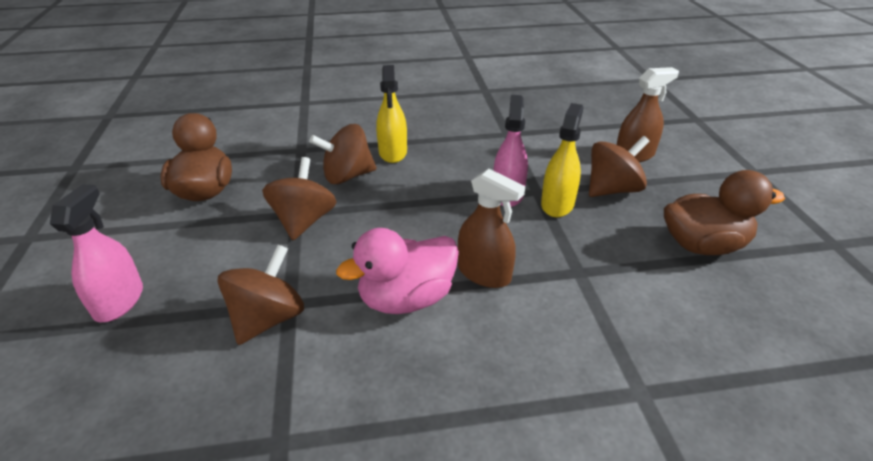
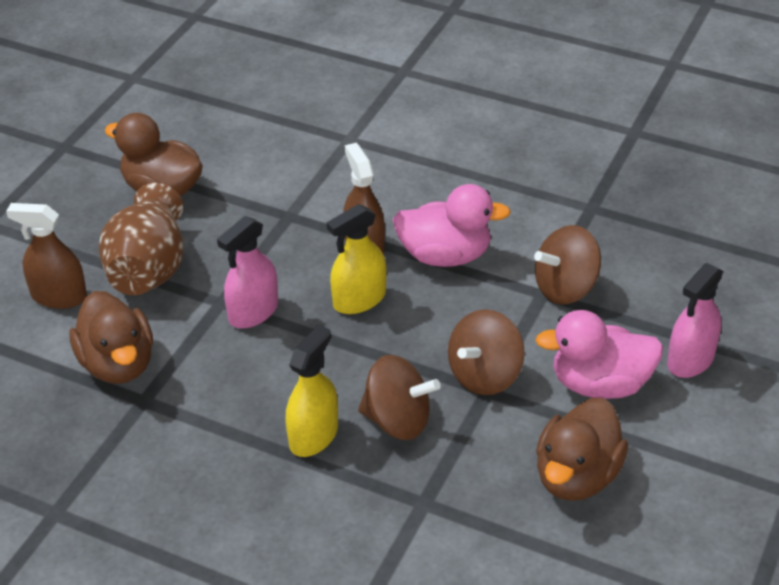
camera: 145 degrees left, 5 degrees up
(204, 250) = (600, 384): none -> pink duck
(545, 141) = (118, 364): none -> brown duck
(557, 204) = (222, 279): yellow spray bottle -> yellow spray bottle (359, 299)
(612, 189) = (149, 269): brown spinning top -> brown vase

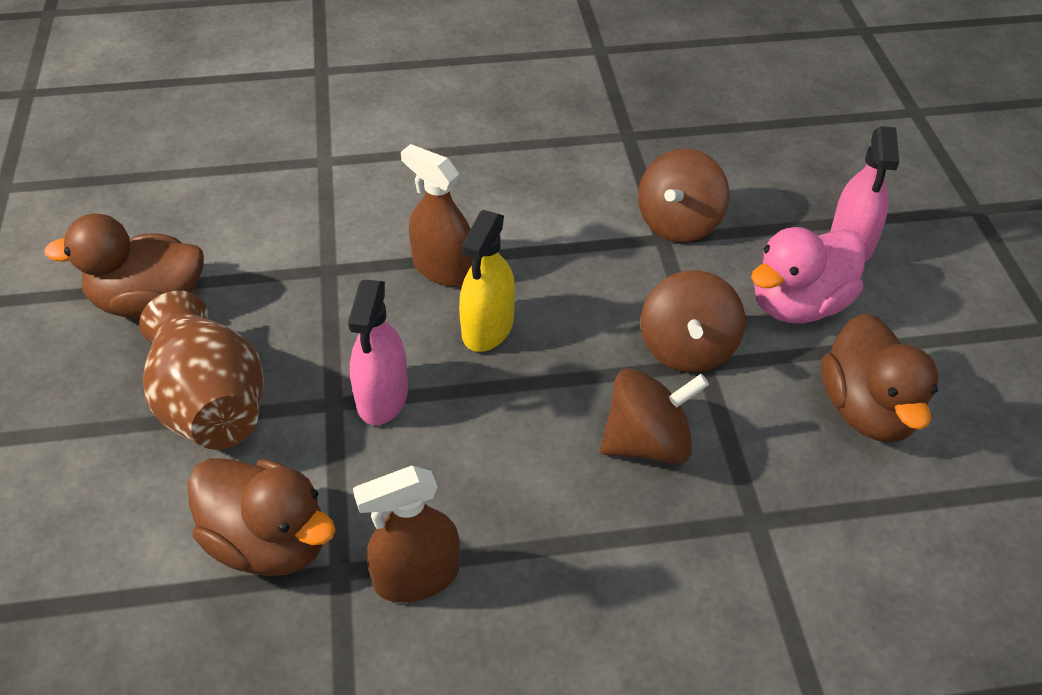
camera: 35 degrees left, 5 degrees up
(59, 296) = (118, 493): brown spray bottle -> brown spray bottle (416, 577)
(313, 436) = (576, 508): yellow spray bottle -> none
(445, 256) = (534, 241): pink duck -> none

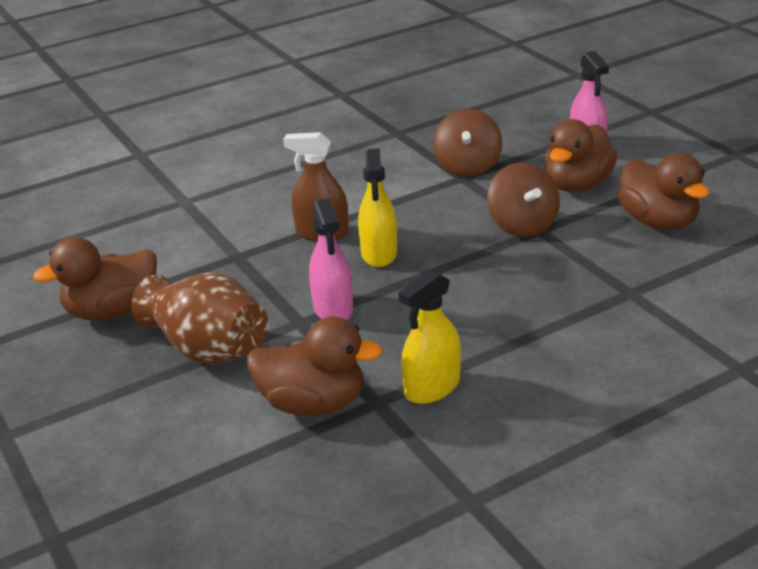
camera: 20 degrees left, 15 degrees down
(416, 577) = (432, 387): brown spray bottle -> yellow spray bottle
(647, 443) = (533, 277): brown spinning top -> none
(798, 305) = (577, 185): pink duck -> brown duck

